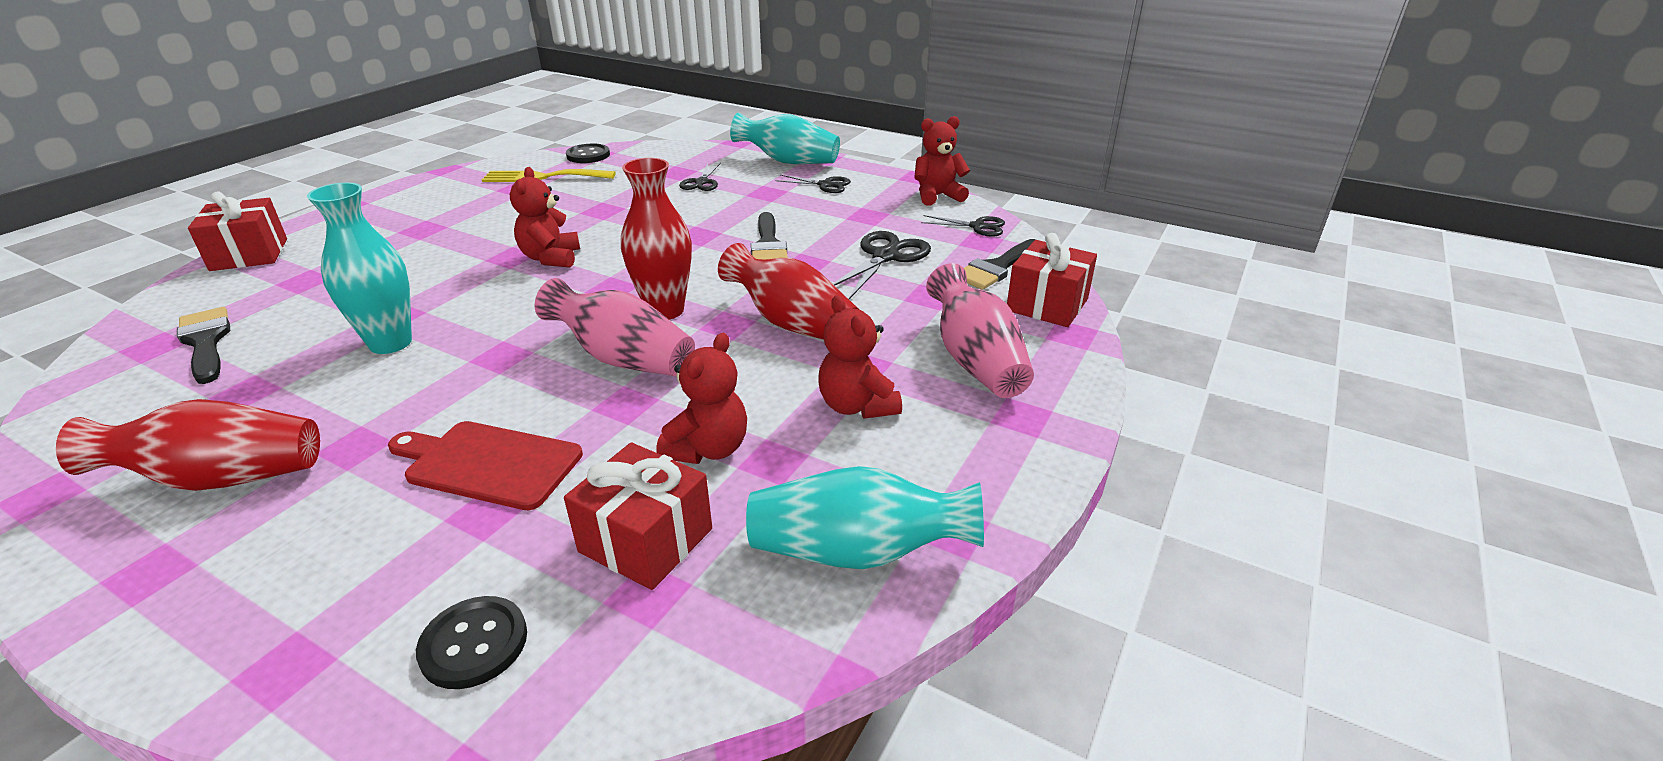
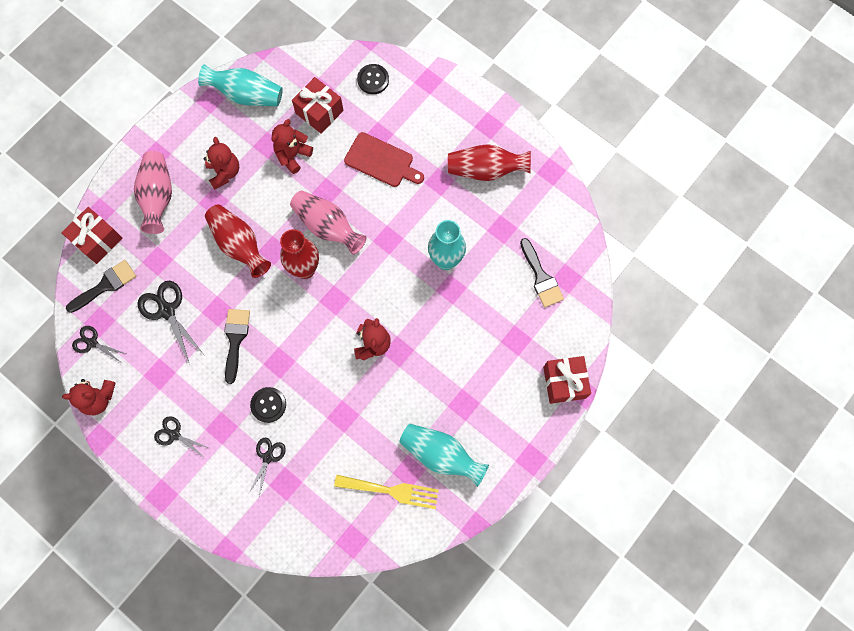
camera: 170 degrees left, 40 degrees up
(588, 155) = (358, 538): black button -> black button (268, 405)
(788, 161) = (192, 492): turquoise vase -> turquoise vase (441, 455)
(885, 257) = (167, 311): black scissors -> black scissors turned 105 degrees clockwise

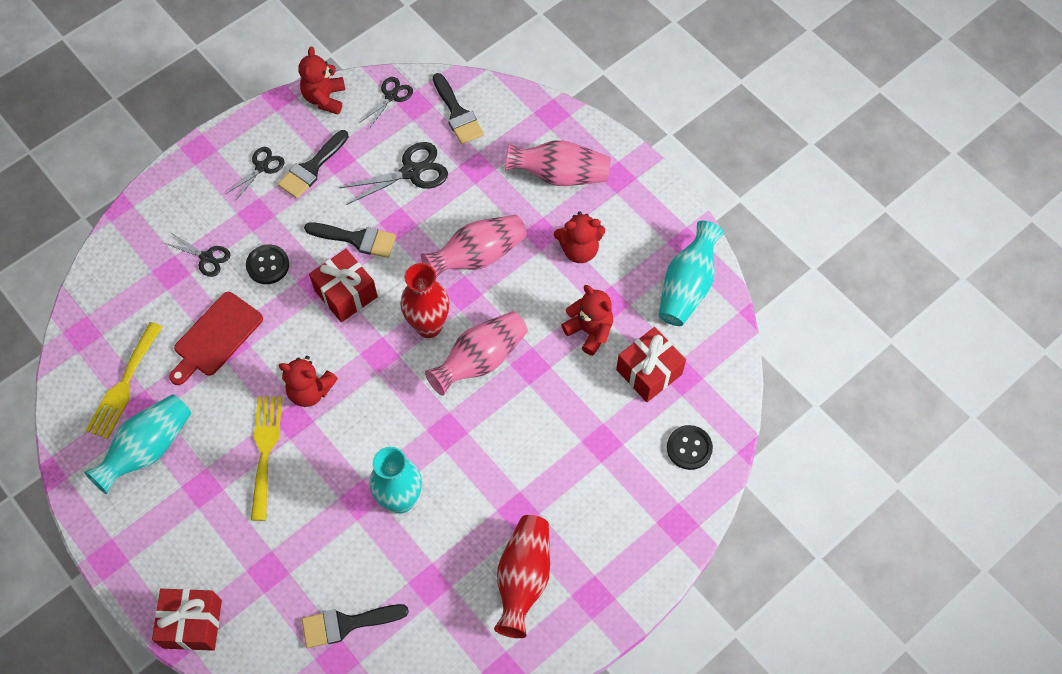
camera: 100 degrees right, 10 degrees down
(97, 240) = (515, 109): red gift -> red gift (346, 293)
(171, 392) = (312, 168): none -> black brush
(239, 245) = (477, 256): red vase -> pink vase
(381, 161) = (562, 440): red cutting board -> red cutting board (216, 337)
(426, 365) = (265, 451): none -> yellow fork

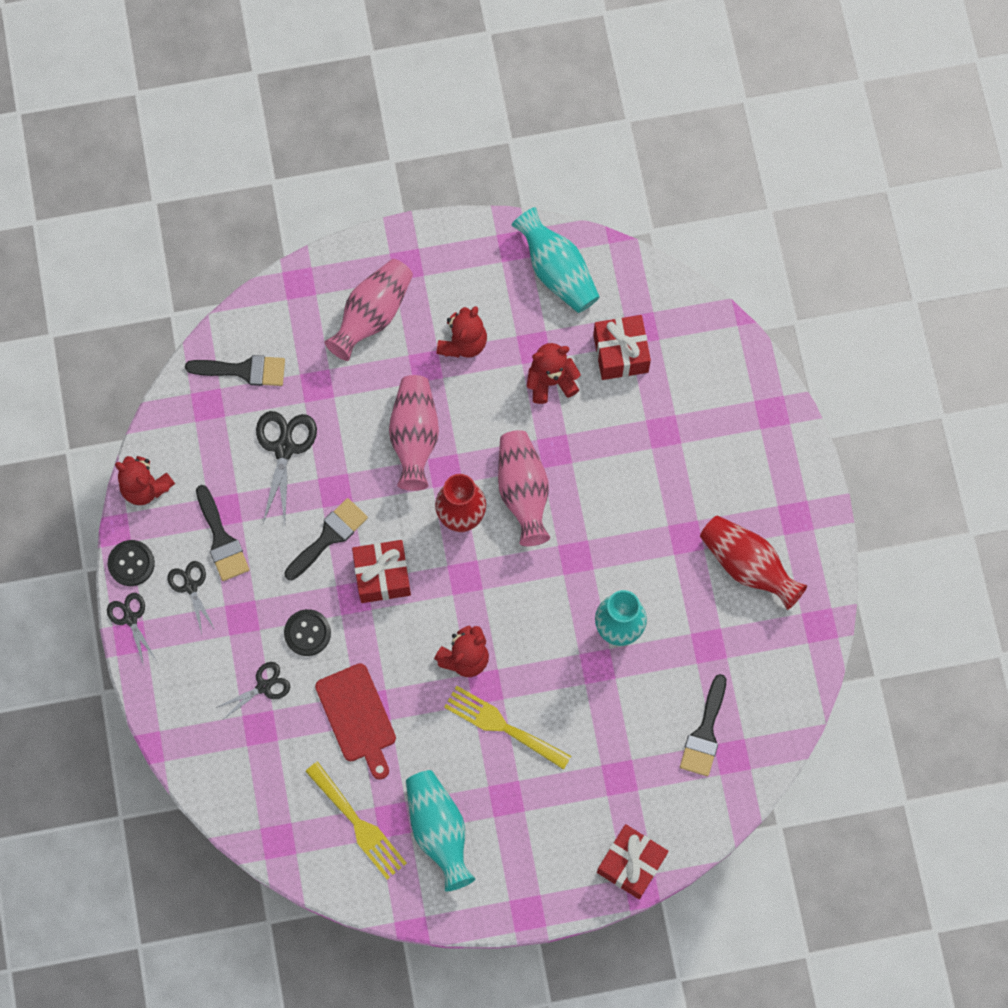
camera: 60 degrees left, 10 degrees up
(391, 96) = (183, 422): black scissors -> black scissors (130, 618)
(689, 448) = (710, 362): black button -> black button (131, 563)

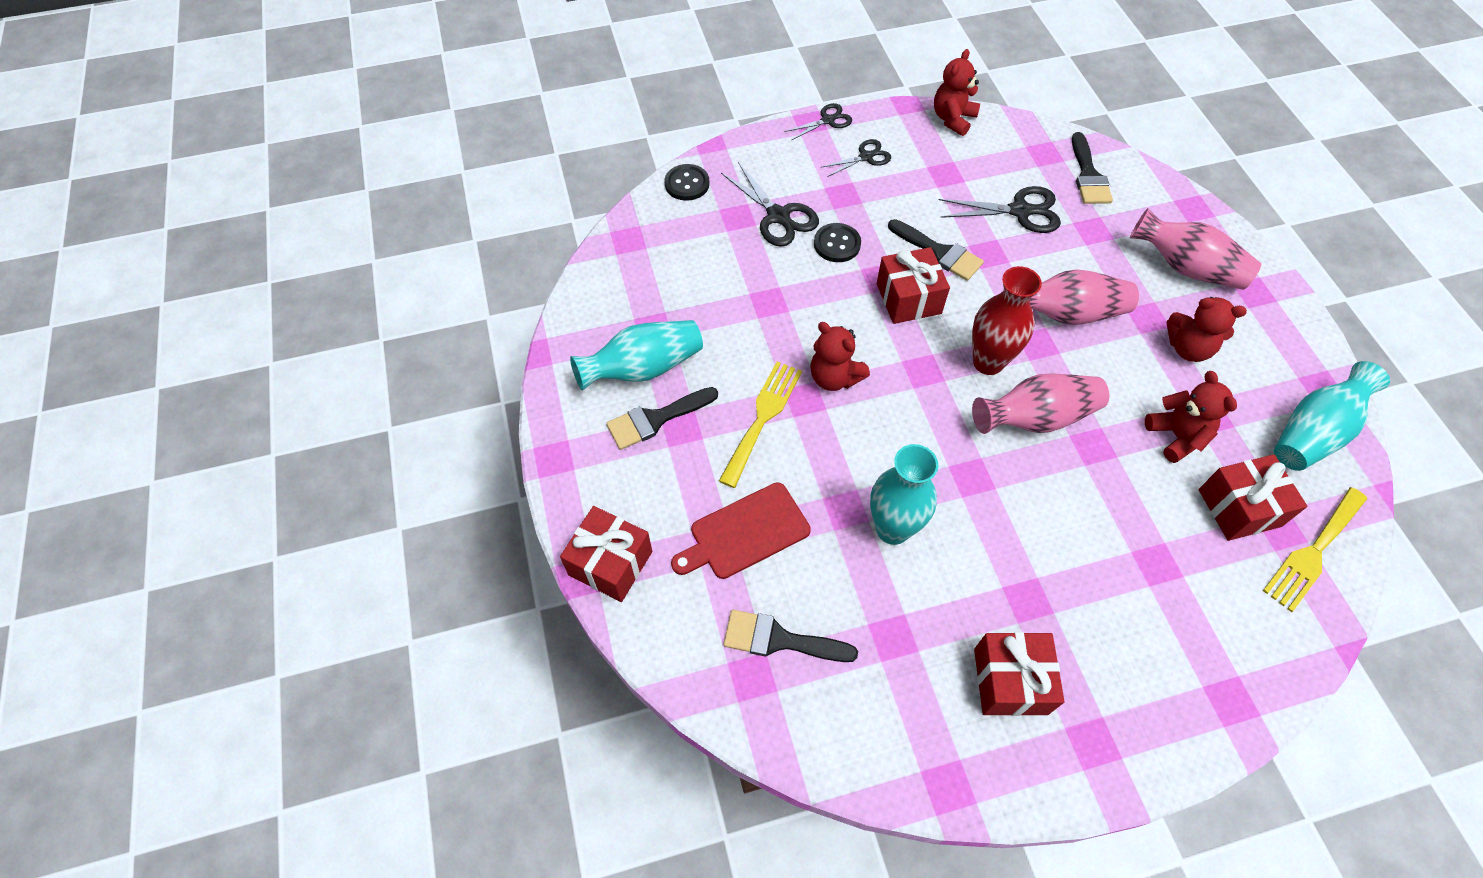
camera: 85 degrees right, 15 degrees down
(131, 563) = (878, 116): black button -> black button (687, 184)
(221, 539) = (916, 174): black brush -> black brush (656, 419)
(263, 686) = (778, 216): black scissors -> black scissors, size x1.60
(357, 717) = (757, 290): red cutting board -> red cutting board (745, 533)
(358, 824) = (646, 300): yellow fork -> yellow fork (1313, 552)
(748, 565) = (1010, 681): red vase -> red gift

